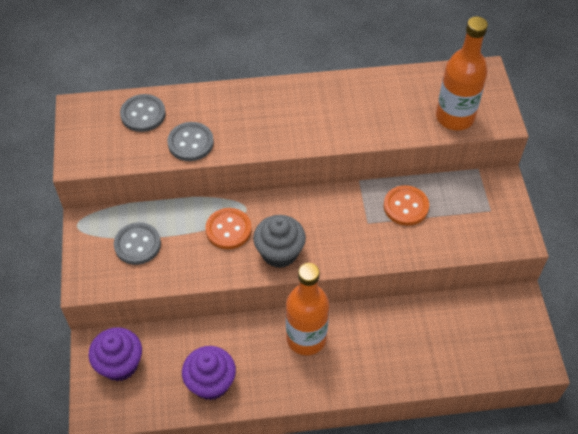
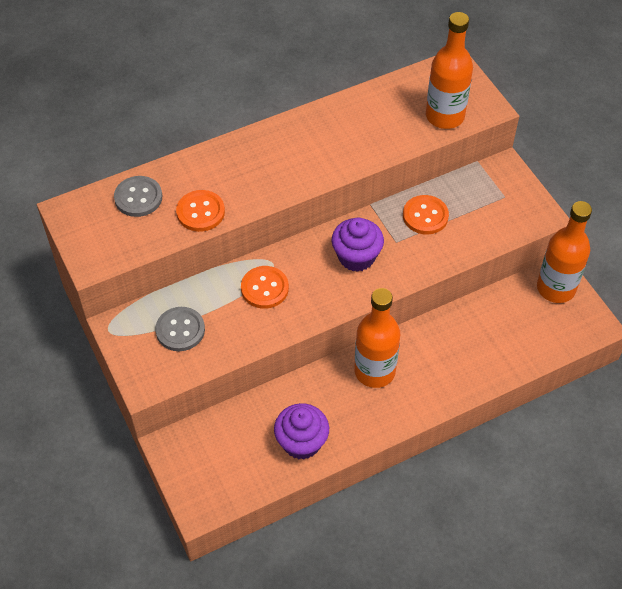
camera: 20 degrees left, 0 degrees up
(120, 364) = (203, 454): purple cupcake -> purple cupcake (356, 257)
(190, 143) = (200, 212): grey button -> orange button
(279, 253) = (324, 295): grey cupcake -> none
(513, 313) = (556, 288): none -> orange bottle

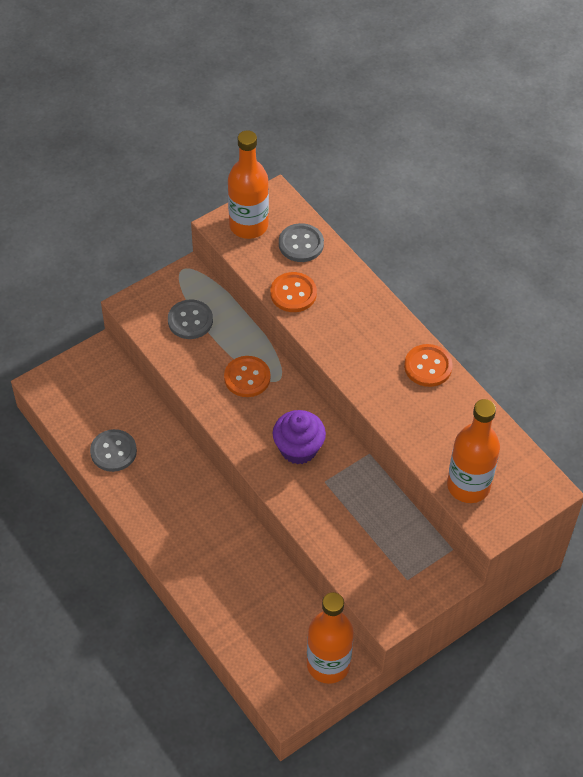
camera: 80 degrees right, 0 degrees up
(301, 442) = (113, 451): purple cupcake -> grey button
(374, 371) = (198, 502): orange bottle -> orange bottle (248, 225)
(425, 216) = (363, 505): orange button -> orange button (428, 366)

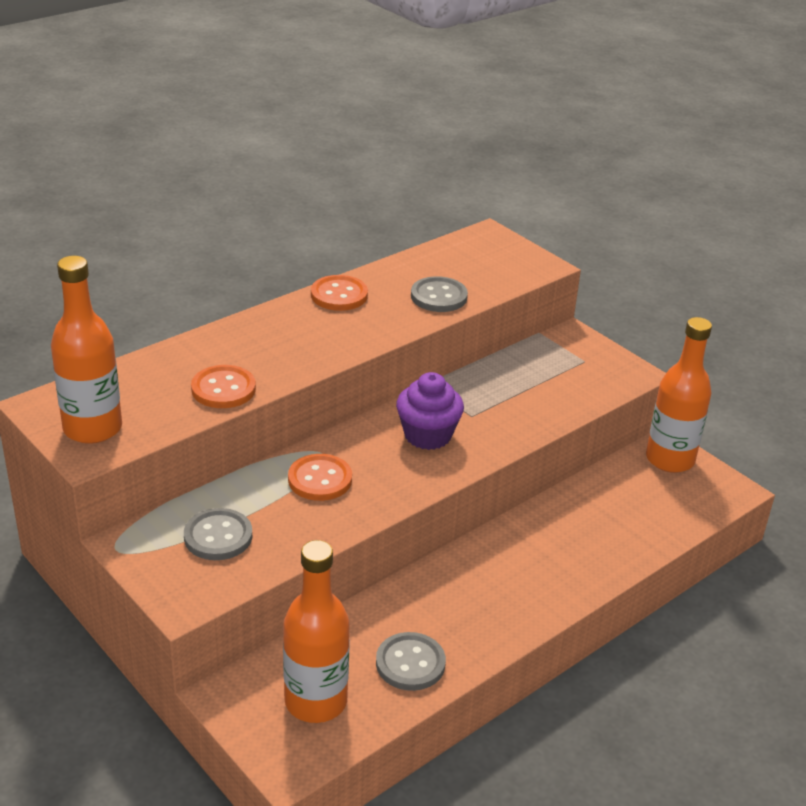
camera: 95 degrees left, 20 degrees down
(301, 244) = (136, 383): grey button -> grey button (439, 296)
(468, 486) = (496, 276): orange bottle -> orange bottle (316, 701)

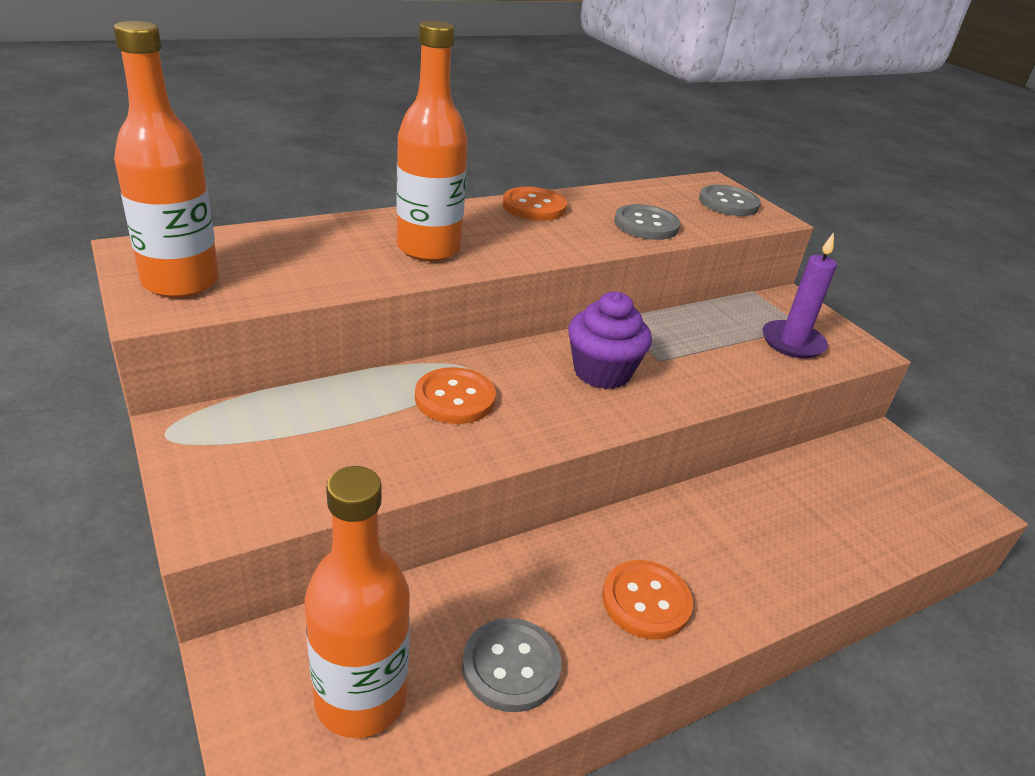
camera: 10 degrees right, 0 degrees up
(218, 536) = (299, 443): grey button -> grey button (728, 203)
(223, 389) = (360, 269): orange button -> orange button (646, 601)
(577, 378) = (792, 342): none -> purple candle
(670, 459) = (891, 457): orange bottle -> orange bottle (428, 249)

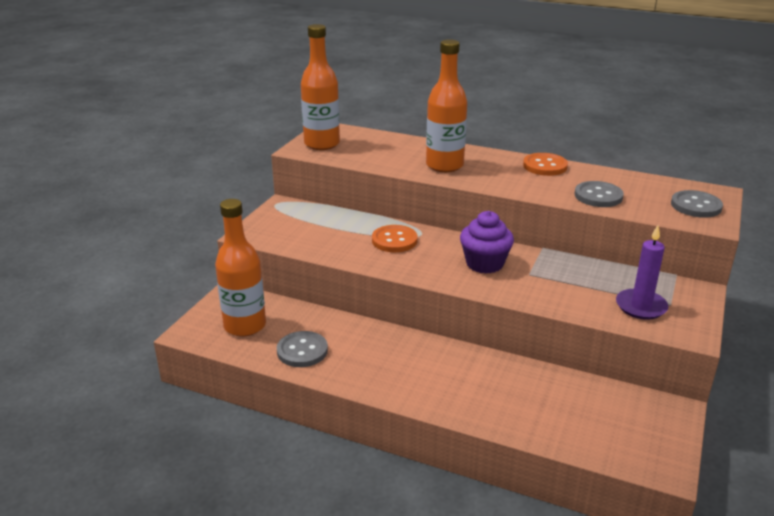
camera: 55 degrees right, 5 degrees down
(646, 601) = (387, 370): orange button -> none

